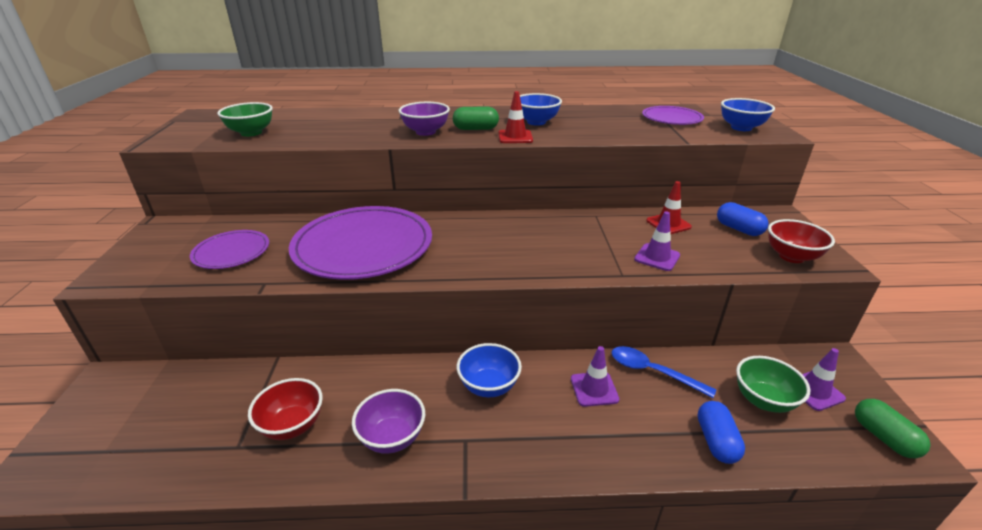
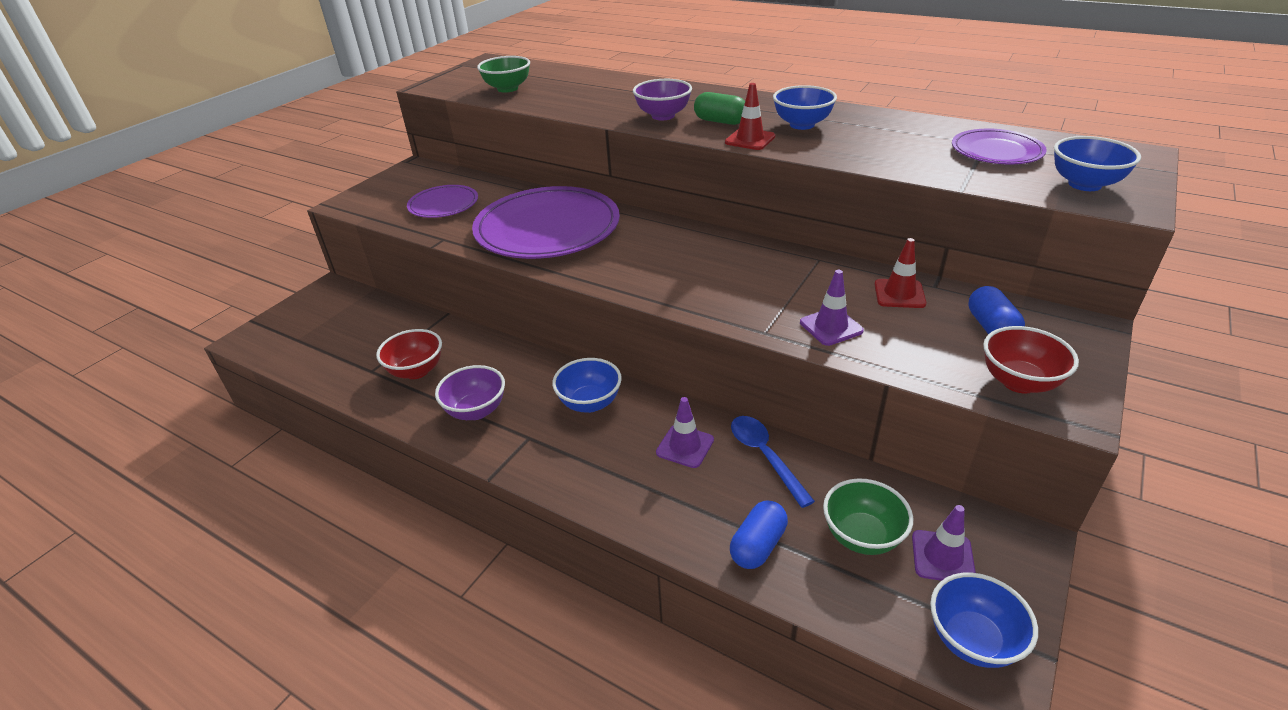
camera: 35 degrees right, 5 degrees up
(884, 437) = (972, 640): green capsule -> blue bowl

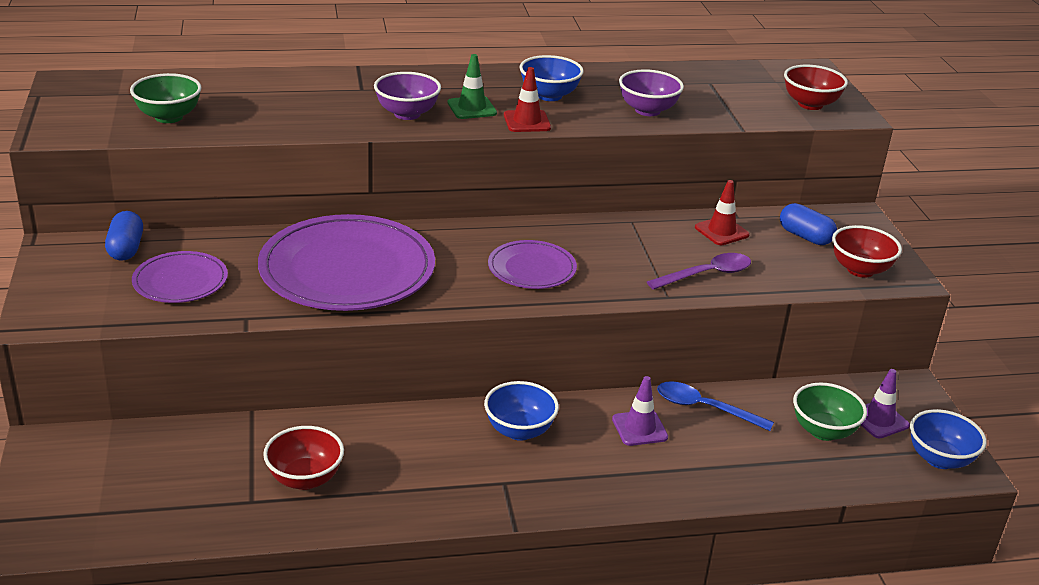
camera: 45 degrees left, 5 degrees down
(476, 411) = (423, 484): purple bowl -> purple bowl (647, 110)
(720, 121) = (472, 108): green capsule -> green traffic cone
(758, 545) = (770, 470): blue capsule -> blue capsule (126, 249)
(831, 327) = (707, 274): purple traffic cone -> purple spoon
(996, 151) = (725, 88): purple plate -> purple plate (532, 268)
(1084, 184) = (810, 104): blue bowl -> red bowl

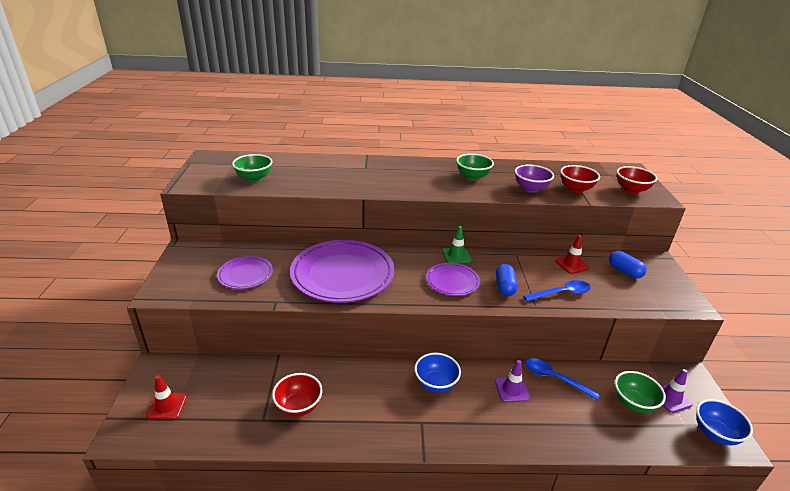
camera: 10 degrees right, 0 degrees up
(126, 249) = (222, 252): blue capsule -> blue capsule (505, 287)
(407, 114) = (388, 183): purple bowl -> none
(472, 108) = (426, 182): green traffic cone -> green traffic cone (456, 256)
(527, 122) = (457, 192): red traffic cone -> red traffic cone (167, 406)
(549, 95) = (472, 177): blue bowl -> green bowl
(707, 274) = (561, 293): purple spoon -> blue spoon
(860, 270) = (661, 297): red bowl -> red bowl (575, 189)

